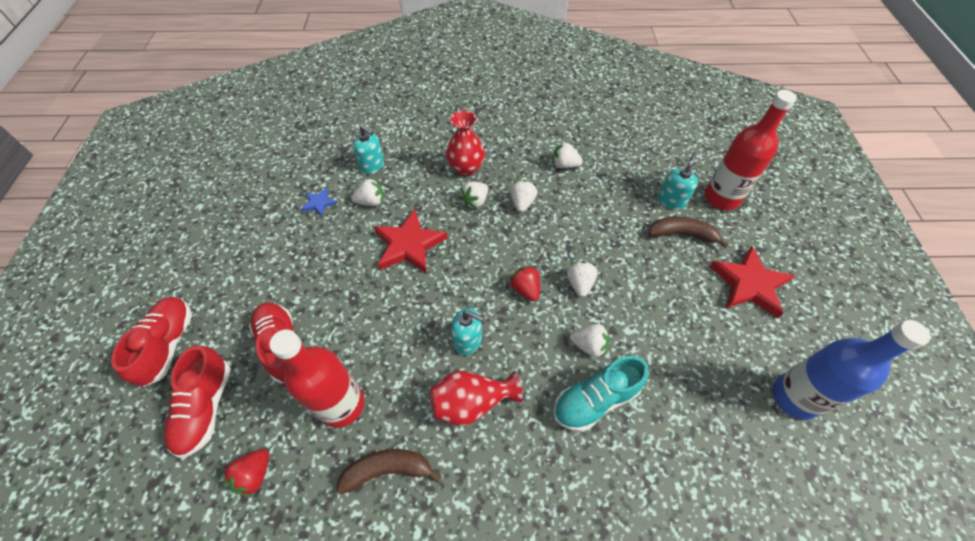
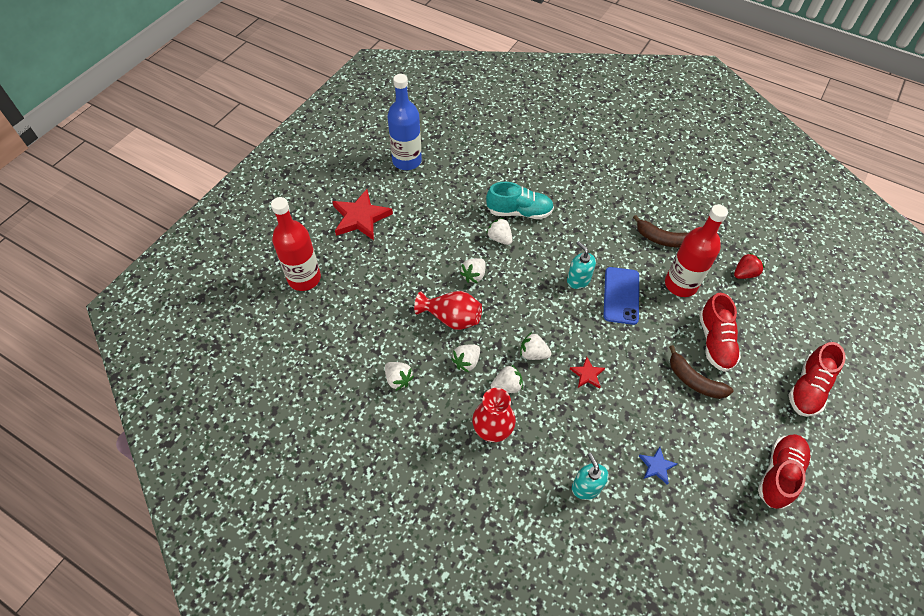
camera: 150 degrees left, 0 degrees up
(206, 407) = (776, 327): red shoe -> red shoe (779, 474)
(371, 201) = (604, 440): white strawberry -> white strawberry (533, 353)
(409, 245) = (587, 374): red star -> red star, size x0.50
(410, 347) = (621, 295): none -> blue phone
(472, 403) = (595, 246): red vase -> red vase (451, 318)
(525, 289) = (515, 292): red strawberry -> none
(671, 201) = (344, 297): turquoise soap dispenser -> none
(682, 234) = (366, 269): brown banana -> brown banana (694, 380)

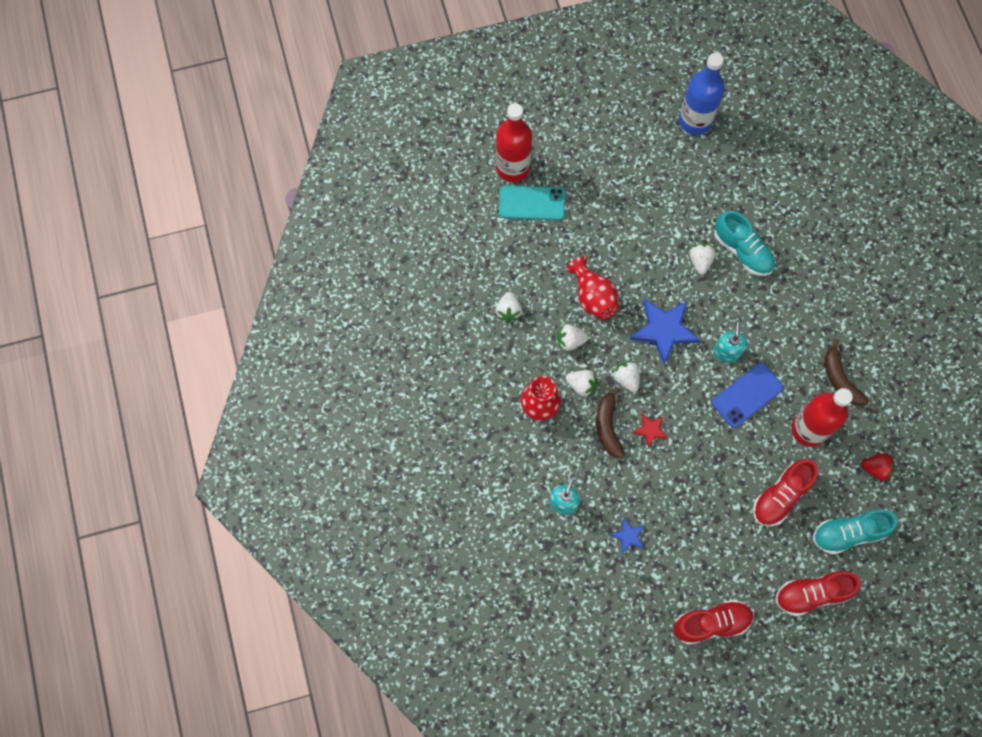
camera: 45 degrees right, 15 degrees up
(342, 291) = (532, 203): none -> turquoise phone
(360, 217) = (604, 147): red star -> none
(474, 275) = (645, 276): white strawberry -> none
(523, 300) = (664, 330): none -> blue star
(694, 380) = (728, 508): brown banana -> brown banana (608, 426)
(778, 327) = (848, 533): none -> turquoise shoe

